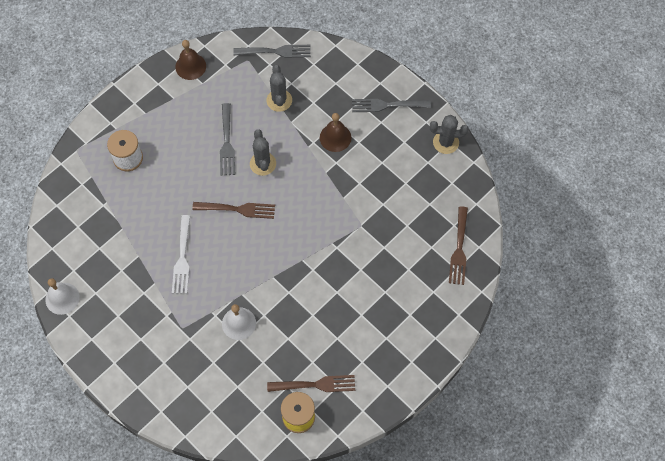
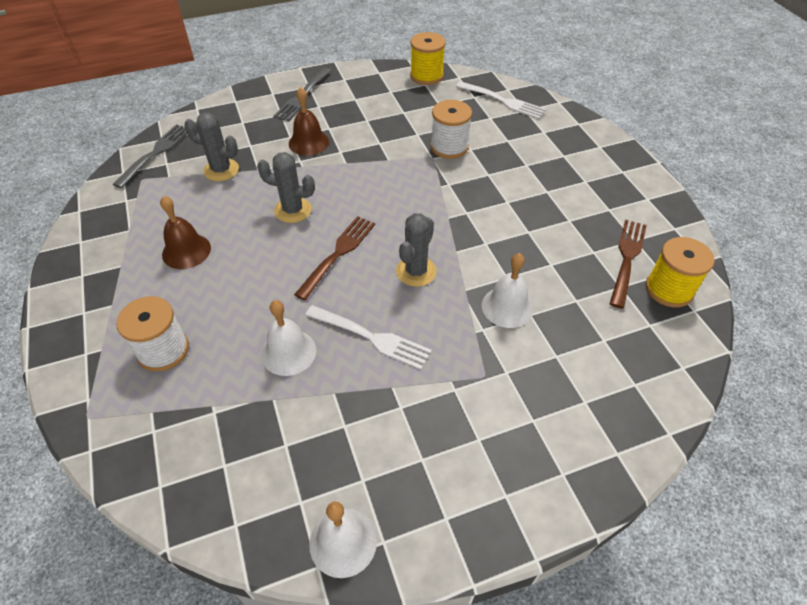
camera: 65 degrees left, 15 degrees down
(154, 220) = (288, 352): none -> white bell
(190, 66) = (93, 233): brown bell -> brown bell (186, 251)
(227, 143) = (235, 233): grey fork -> none
(378, 232) = (449, 147): none -> white spool
(446, 142) = (377, 74): grey cactus -> grey cactus (416, 271)
(459, 249) = (503, 101): brown fork -> white fork
(464, 179) = (426, 76): none -> yellow spool

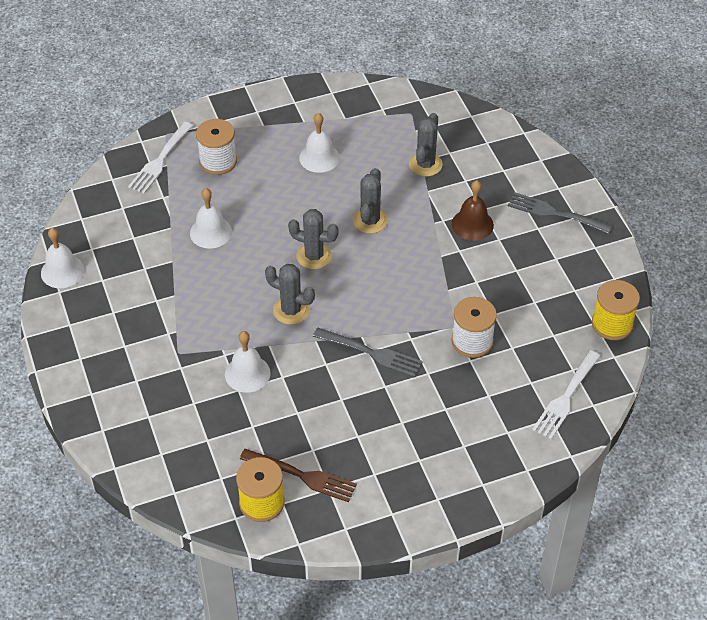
camera: 90 degrees right, 0 degrees up
(156, 153) = (448, 115): grey fork -> grey fork (371, 353)
(186, 251) = (319, 157): brown bell -> white bell
(338, 254) = (314, 256): brown fork -> grey cactus
(372, 338) = (220, 281): white fork -> white fork (160, 160)

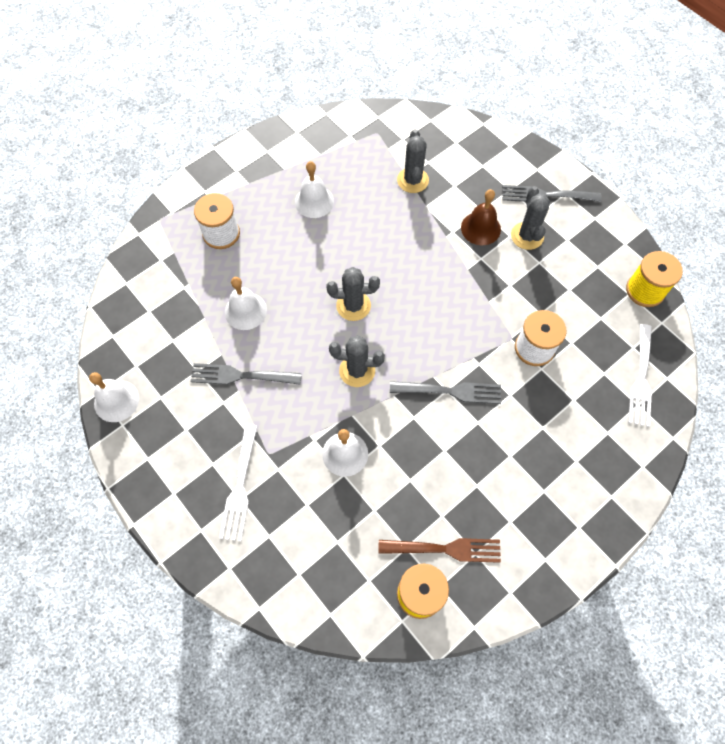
camera: 20 degrees left, 15 degrees up
(160, 160) = (165, 249): white fork -> white fork (240, 487)
(182, 283) = (241, 376): none -> grey fork
(370, 221) = (388, 253): grey cactus -> grey cactus (527, 236)

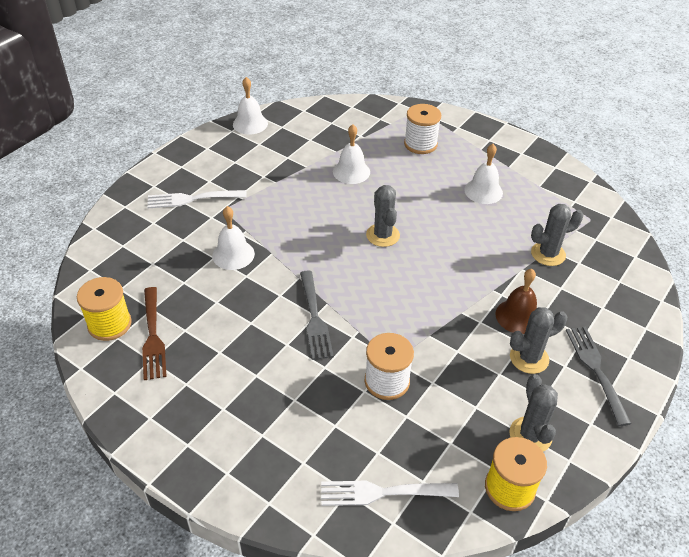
camera: 75 degrees right, 20 degrees down
(241, 376) = (290, 181): grey fork -> none
(357, 371) = (316, 249): grey cactus -> grey cactus (530, 435)

